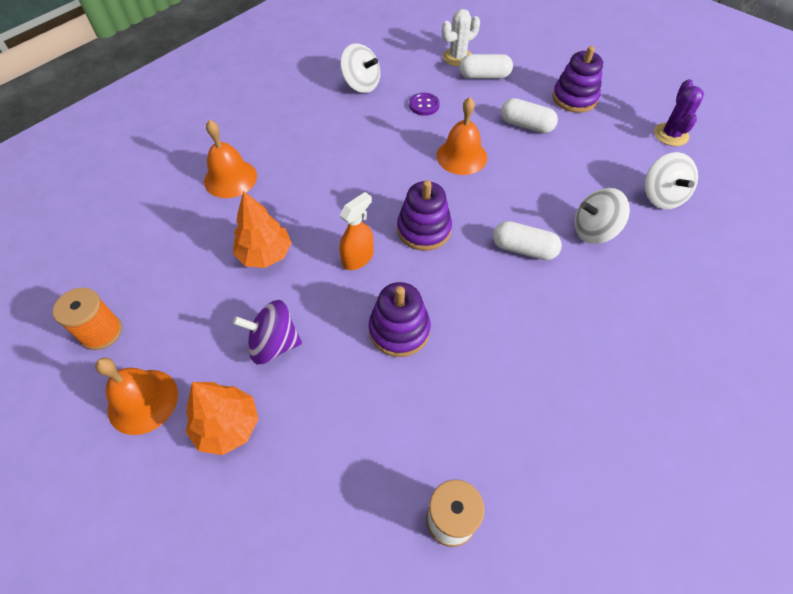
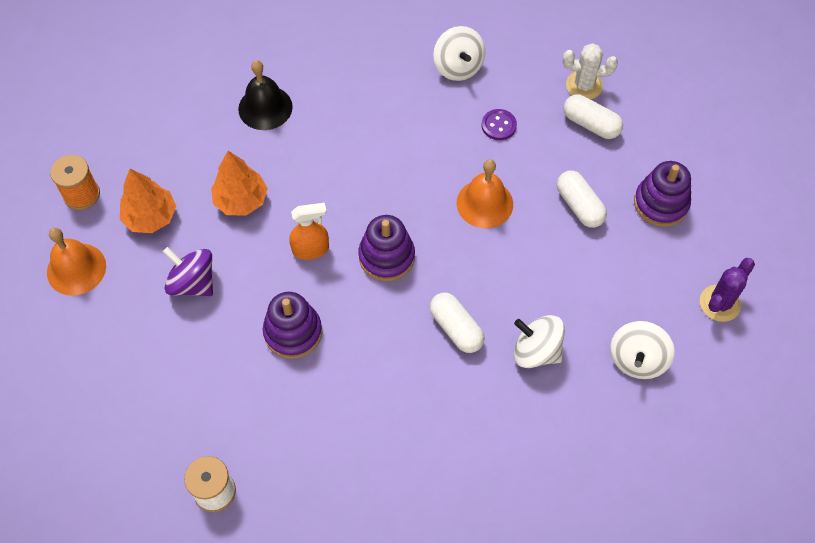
camera: 35 degrees right, 5 degrees up
(227, 426) = (118, 325): orange tree -> orange tree (150, 217)
(230, 178) = (265, 107): orange bell -> black bell

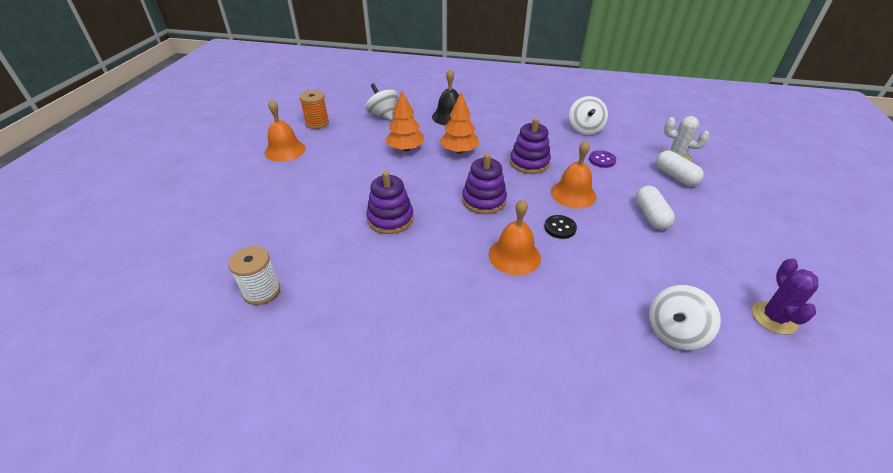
camera: 25 degrees right, 20 degrees down
(150, 217) = (346, 141): orange tree -> orange tree (459, 151)
(193, 283) = (346, 175): purple spinning top -> none
(311, 249) = (433, 182): orange spray bottle -> none
(456, 328) = (514, 256): white capsule -> orange bell
(488, 266) = (560, 228): none -> black button
(536, 351) = (577, 293): white spinning top -> white spinning top (383, 115)
(660, 203) = (725, 234): purple stacking toy -> purple stacking toy (529, 163)
(719, 303) = (773, 318): purple cactus -> purple cactus turned 60 degrees counterclockwise

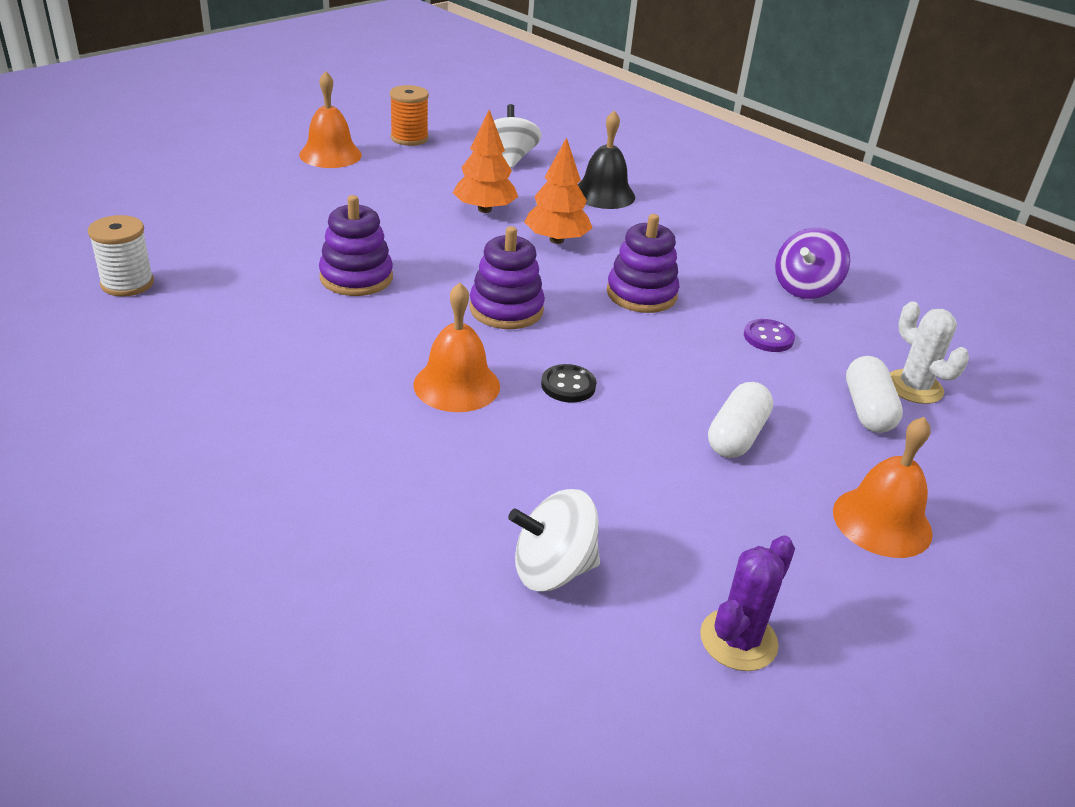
camera: 30 degrees right, 5 degrees down
(573, 194) = (651, 357): orange bell -> orange bell (882, 522)
(585, 129) = (805, 288): white spinning top -> purple spinning top

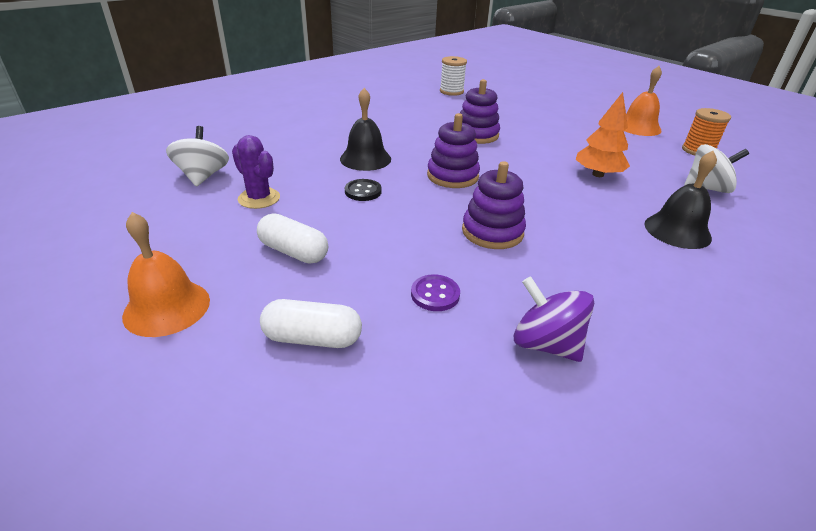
camera: 95 degrees right, 0 degrees up
(456, 385) = (365, 159): orange bell -> black bell
(556, 240) = (566, 200): orange tree -> none
(738, 640) = (114, 223): purple cactus -> purple cactus (259, 198)
(914, 387) = (347, 391): white cactus -> none

